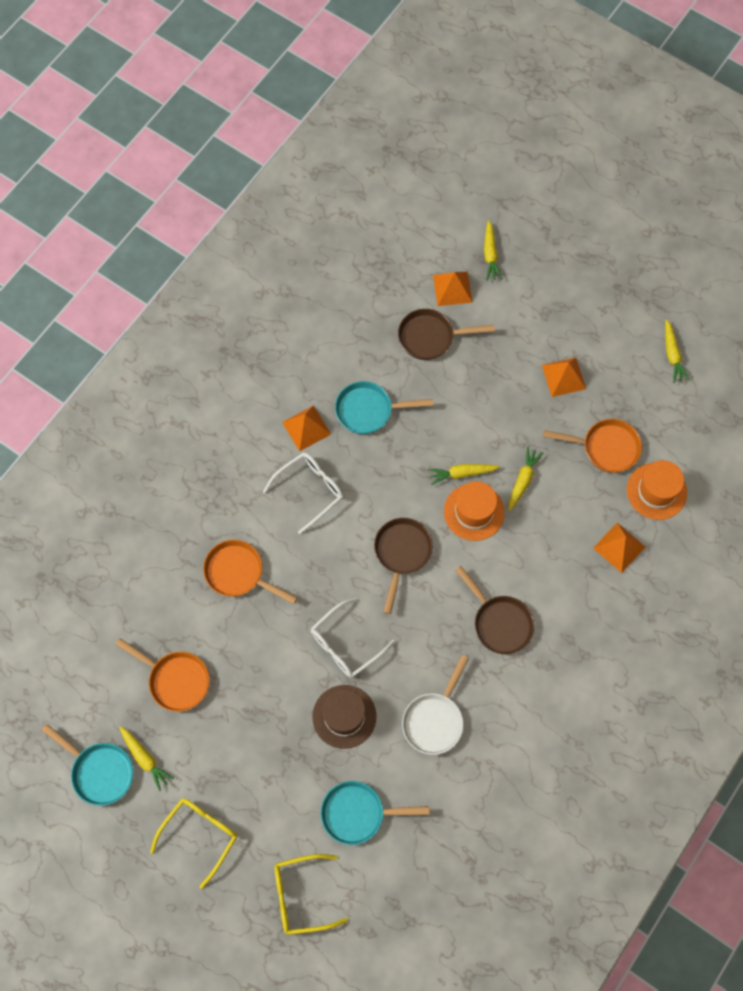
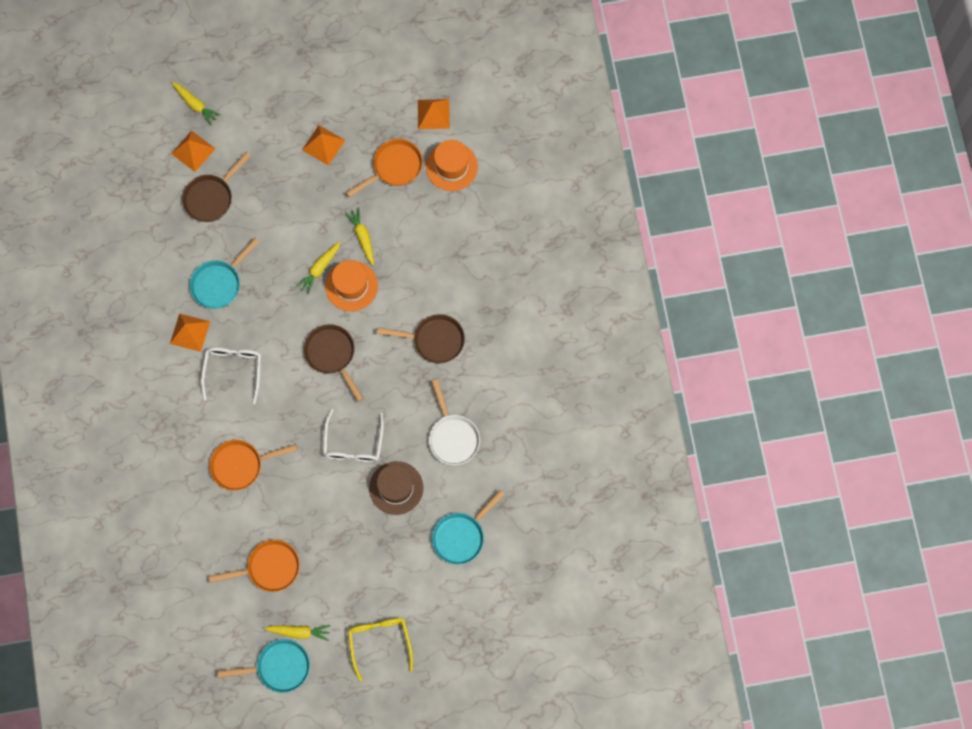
camera: 45 degrees left, 5 degrees up
(301, 896) = (475, 616): yellow glasses -> none
(619, 547) = (462, 224): orange pyramid -> orange pyramid (433, 114)
(672, 354) = (378, 67): yellow carrot -> none

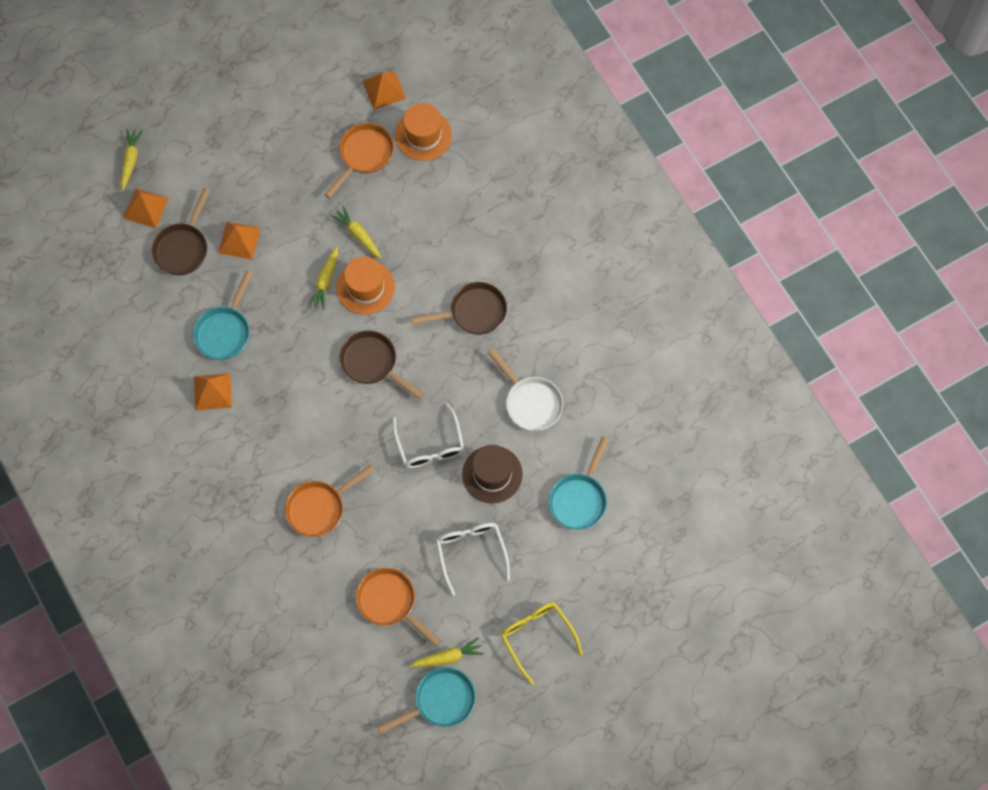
camera: 20 degrees left, 5 degrees down
(195, 104) = (130, 161): yellow carrot -> yellow carrot turned 105 degrees counterclockwise
(233, 370) = (274, 414): white glasses -> white glasses (471, 552)
(269, 568) = (390, 602): orange pan -> orange pan turned 105 degrees counterclockwise
(323, 145) = (281, 157): orange pyramid -> orange pyramid (239, 240)

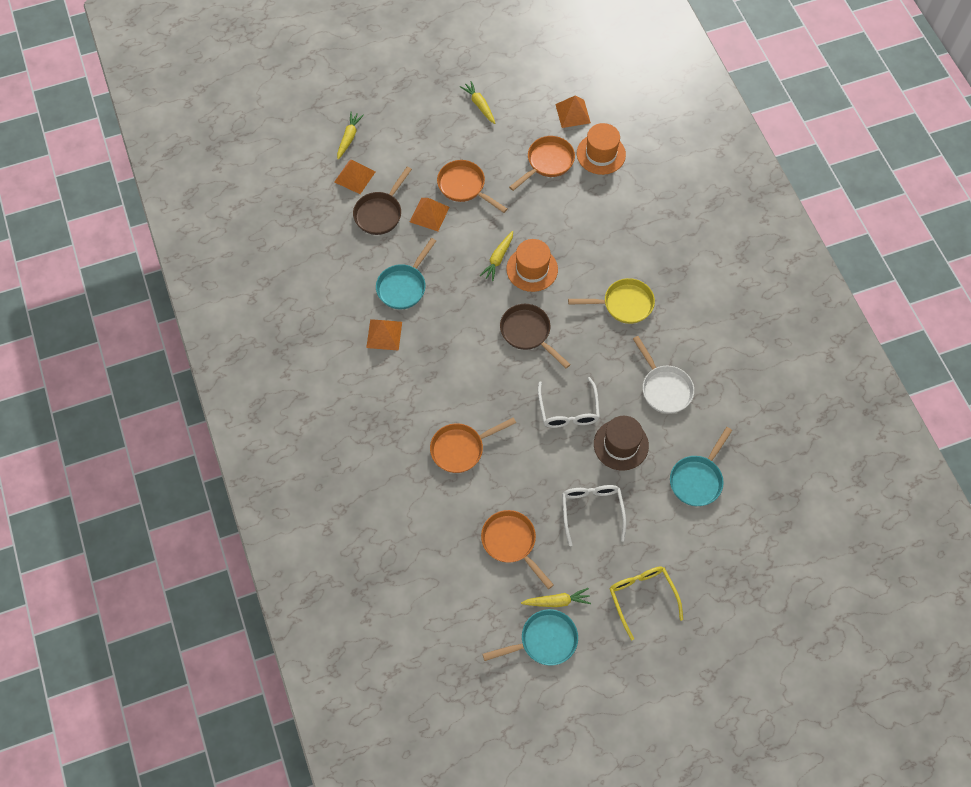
camera: 10 degrees right, 5 degrees down
(273, 200) = (464, 187): none -> orange pan
(358, 235) = (532, 225): yellow carrot -> yellow carrot (479, 105)
(473, 312) = (623, 304): brown pan -> yellow pan

